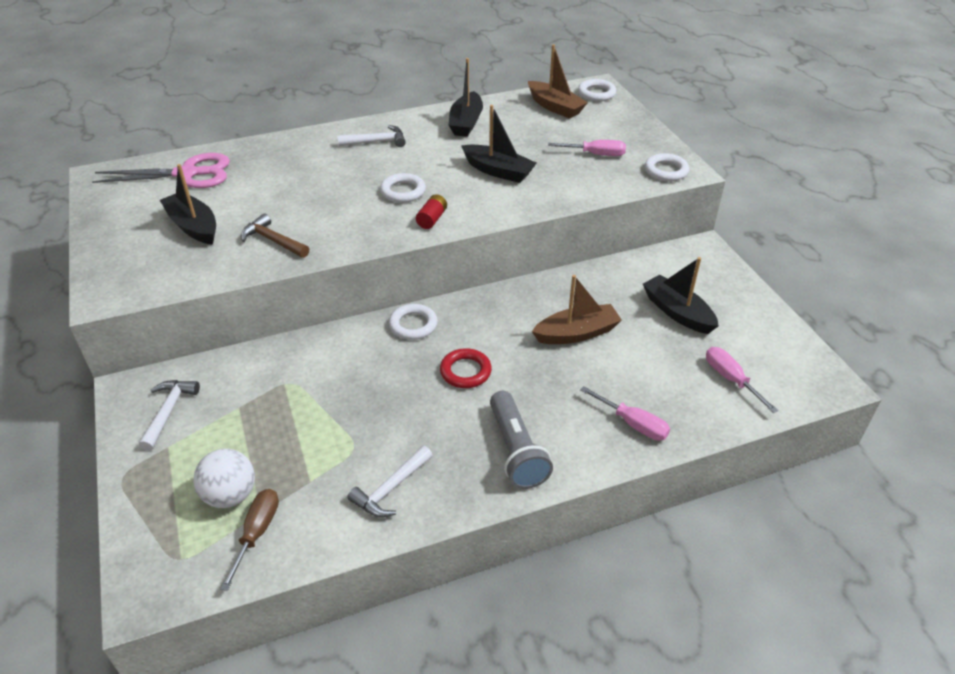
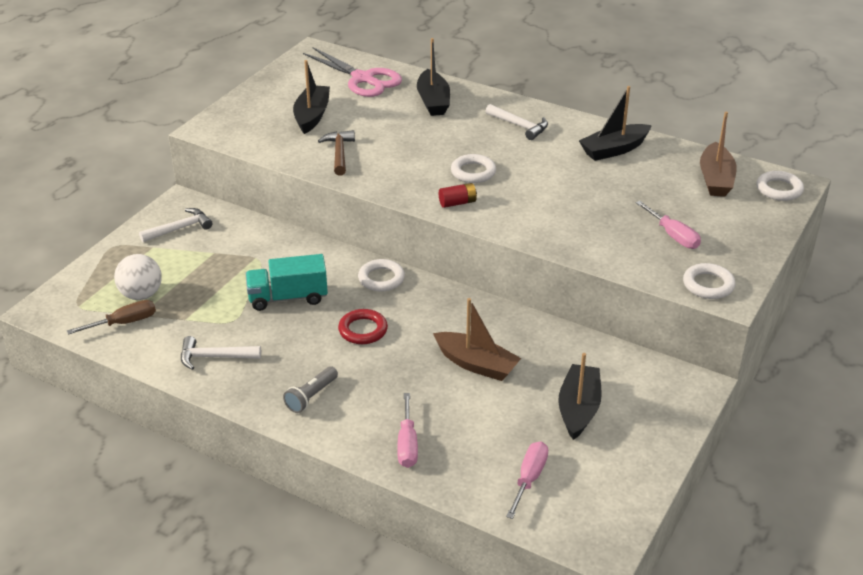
camera: 50 degrees right, 5 degrees down
(367, 393) = (288, 297): none -> turquoise truck
(498, 171) = (568, 200): black boat -> black boat (433, 101)
(516, 451) = (311, 397): grey flashlight -> grey flashlight, size x0.63

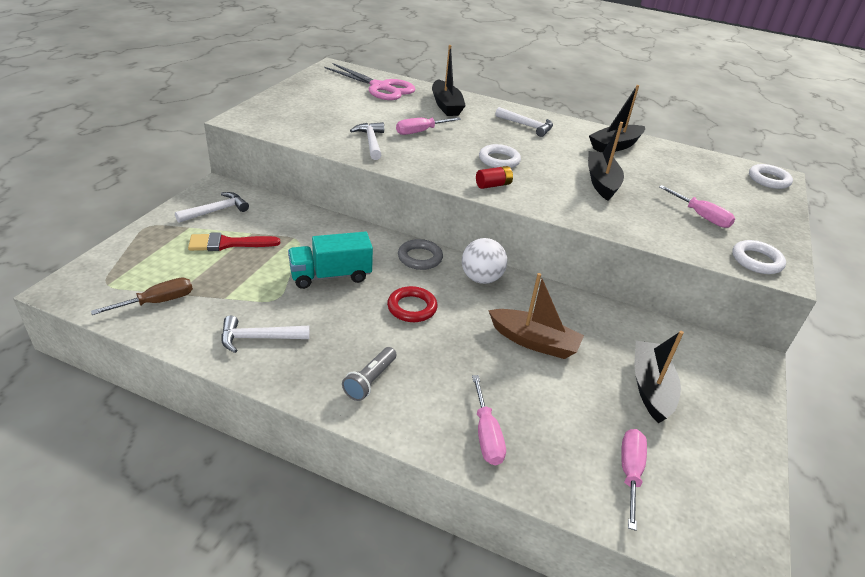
camera: 10 degrees left, 0 degrees up
(141, 295) = (177, 273): white ball -> white ball (481, 278)
(190, 264) = (228, 244): none -> red brush
(312, 116) = (340, 112): black boat -> black boat (601, 182)
(339, 153) = (371, 142): brown hammer -> white hammer
(381, 279) = (420, 258): white ring -> grey ring
(396, 138) = (421, 131): none -> pink screwdriver
(715, 179) = (712, 171): brown boat -> none

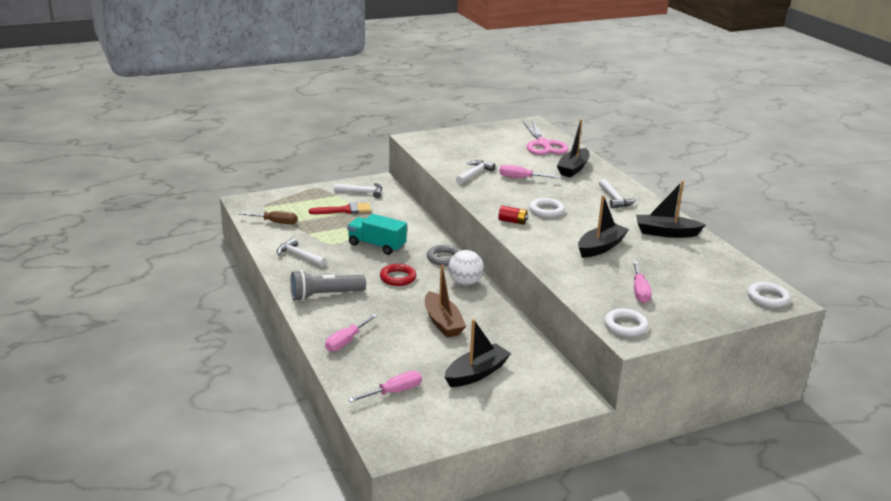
camera: 45 degrees right, 10 degrees down
(228, 244) = (345, 210): red brush -> red brush turned 135 degrees clockwise
(370, 381) = (324, 295): grey flashlight -> grey flashlight, size x1.60

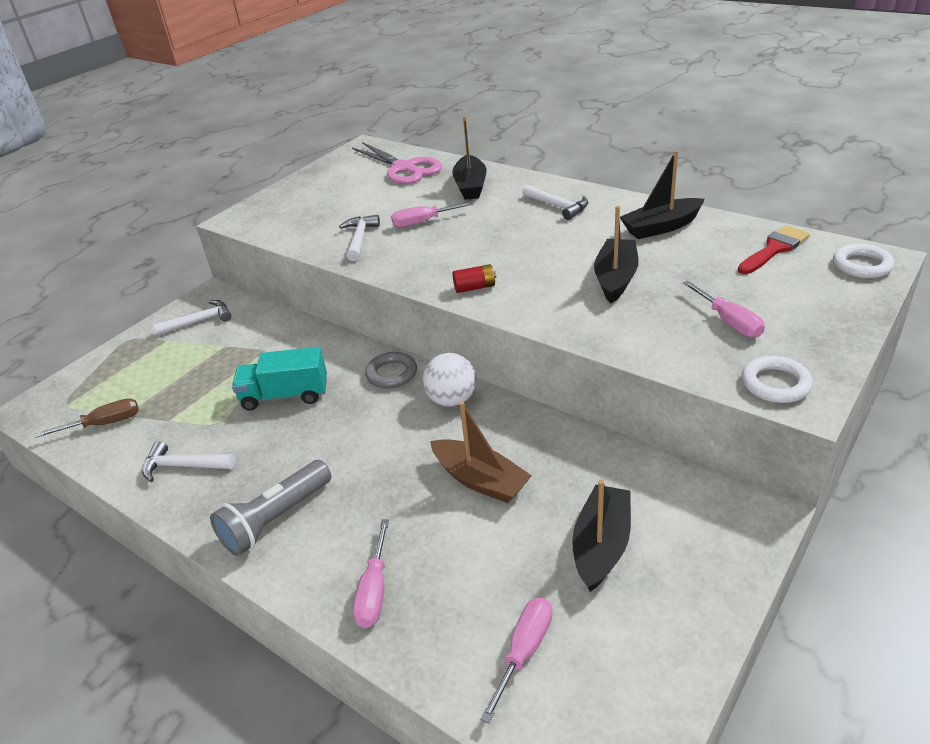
camera: 25 degrees left, 10 degrees up
(345, 210) = (196, 359): red brush -> red brush (774, 249)
(398, 278) = (357, 434): red ring -> none
(546, 210) = (499, 254): white ring -> none

